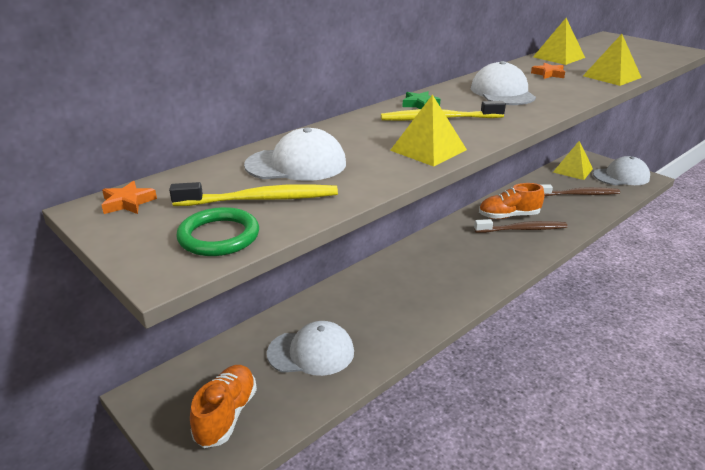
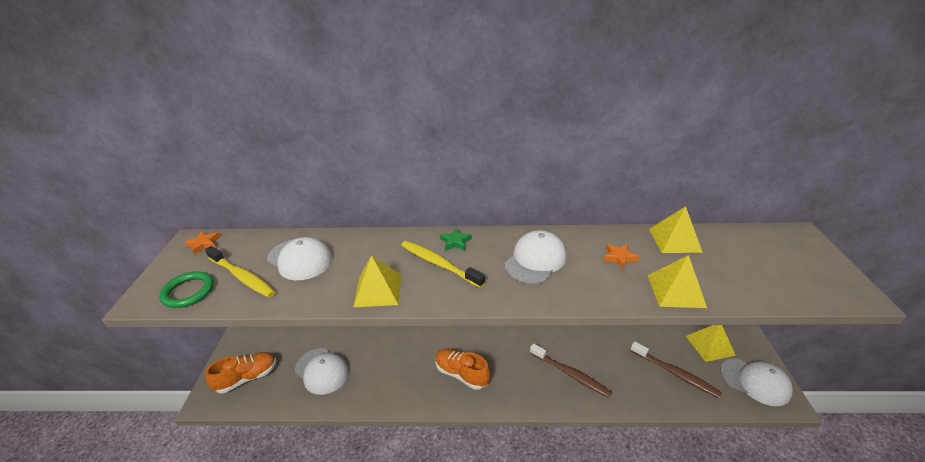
camera: 45 degrees right, 5 degrees up
(508, 216) = (578, 355): orange shoe -> orange shoe (461, 374)

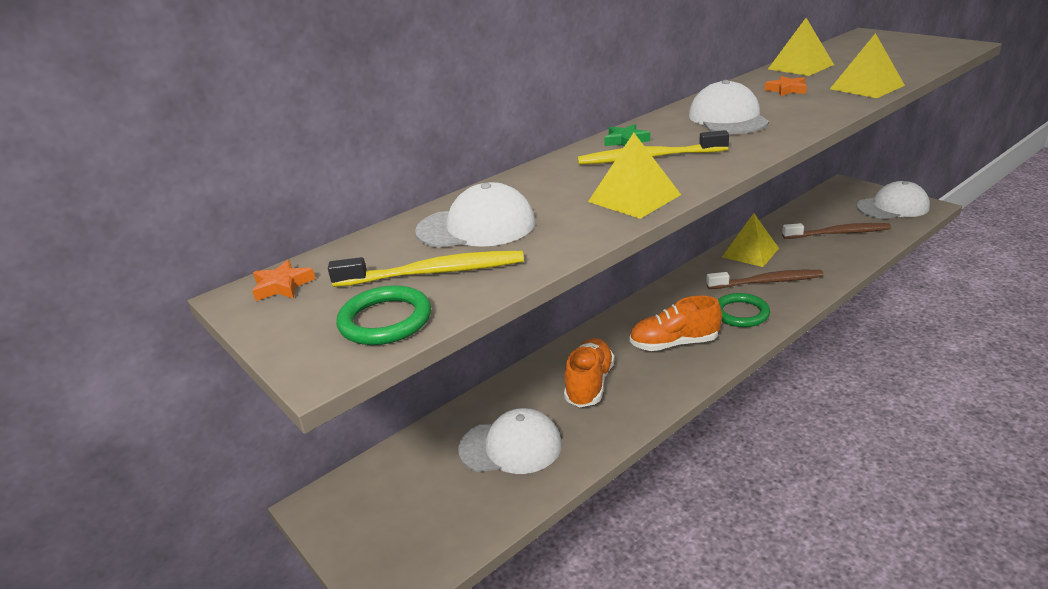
camera: 40 degrees left, 5 degrees down
(247, 378) = (413, 525): orange shoe -> orange shoe (589, 384)
(522, 383) = (741, 313): none -> green ring
(710, 345) = (830, 203): yellow pyramid -> yellow pyramid (750, 252)

